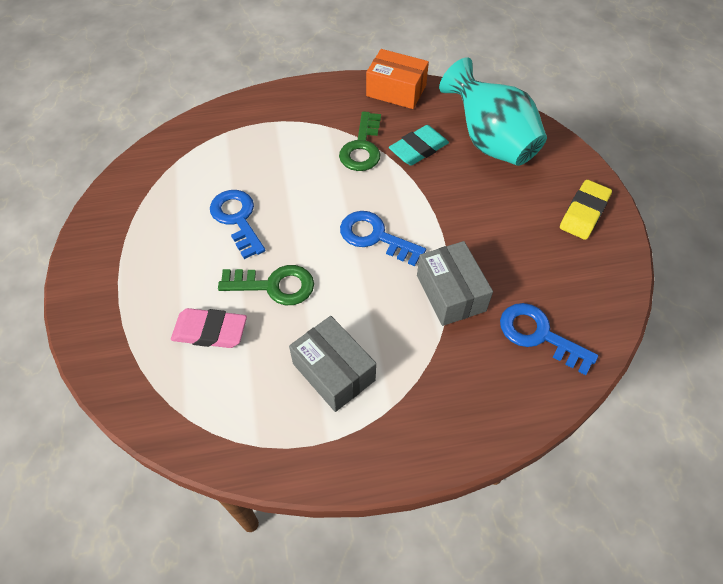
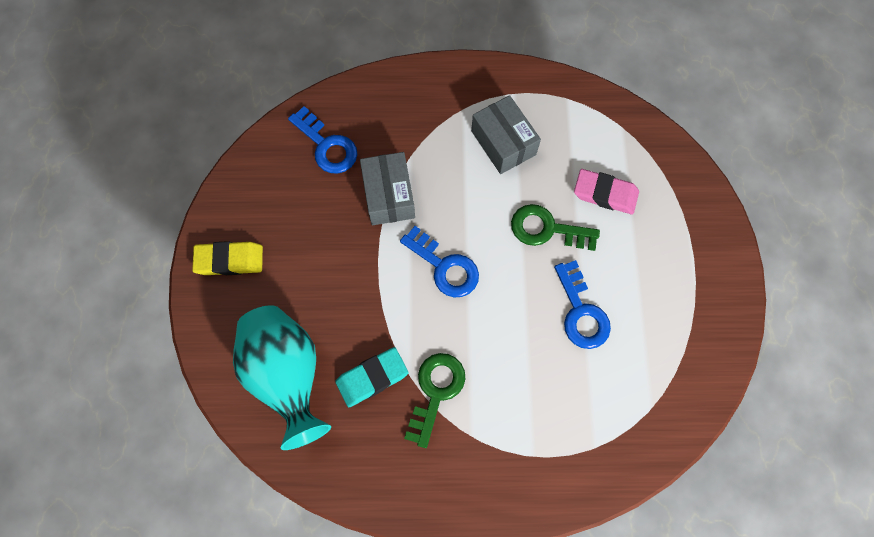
camera: 170 degrees left, 15 degrees up
(396, 91) = (374, 486): orange box -> none
(584, 213) = (230, 260): yellow eraser -> yellow eraser turned 45 degrees clockwise

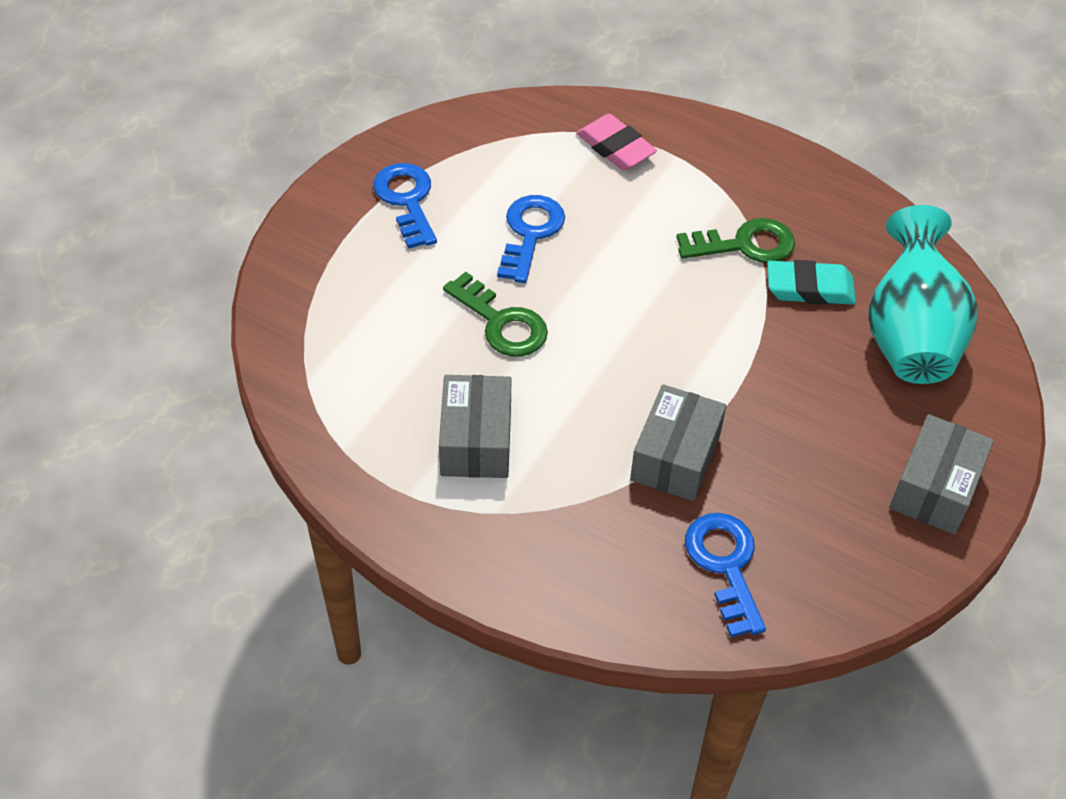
camera: 150 degrees left, 20 degrees down
(230, 260) = (935, 488): yellow eraser -> grey box
(435, 392) = (744, 245): green key -> green key turned 150 degrees counterclockwise
(444, 266) = (655, 347): blue key -> blue key (407, 201)
(605, 194) = (399, 322): pink eraser -> pink eraser (615, 147)

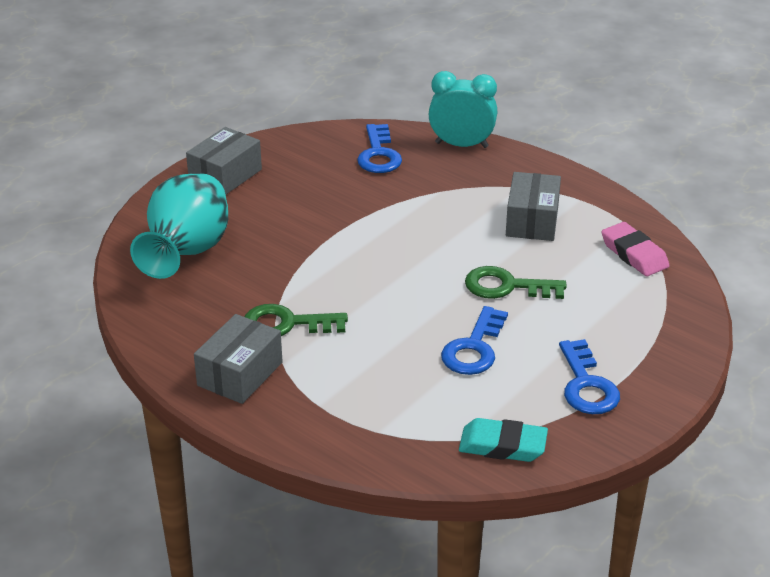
camera: 170 degrees left, 15 degrees down
(501, 322) = (507, 286): green key -> green key turned 45 degrees counterclockwise
(599, 606) = (461, 145): none -> turquoise clock
(615, 147) = (377, 417): pink eraser -> pink eraser (634, 254)
(675, 457) = (393, 203): grey box -> grey box (240, 374)
(809, 288) = (247, 289): turquoise eraser -> turquoise eraser (502, 445)

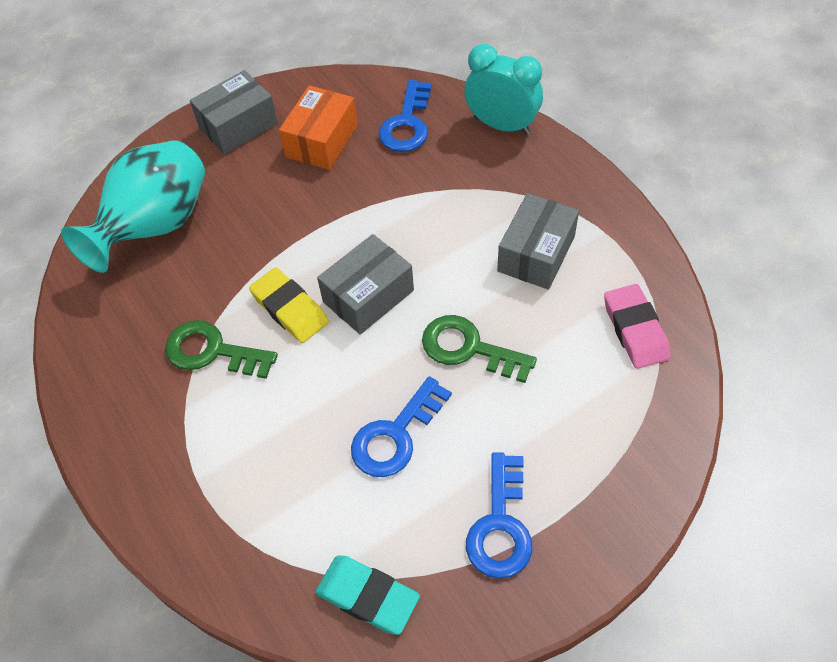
camera: 20 degrees right, 20 degrees up
(240, 374) = (136, 413): grey box -> grey box (368, 296)
(308, 176) = (321, 141): none -> orange box
(340, 287) = (290, 309): none -> yellow eraser

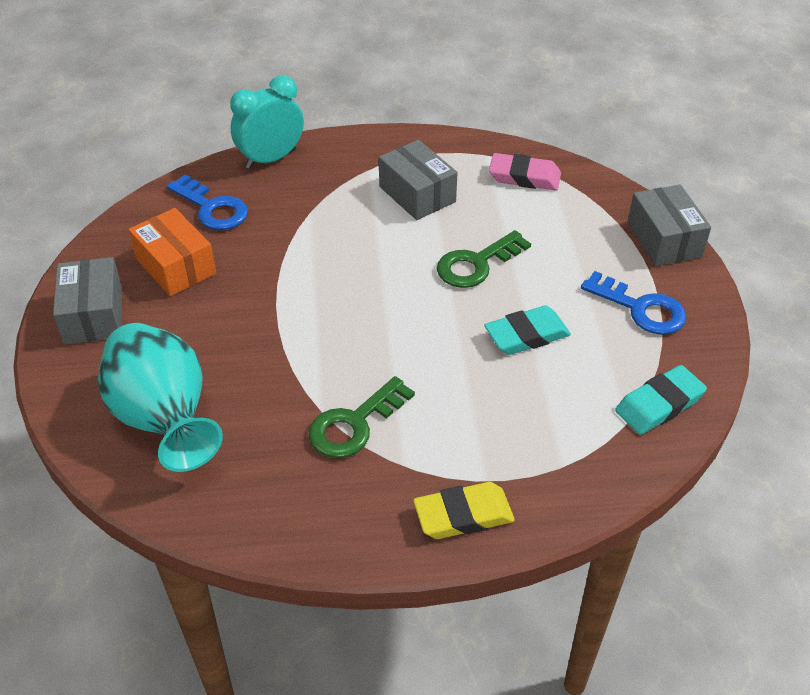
camera: 65 degrees left, 10 degrees down
(290, 309) = (350, 355): yellow eraser -> yellow eraser (463, 515)
(368, 296) = (379, 301): grey box -> grey box (664, 239)
(396, 435) = (527, 335): blue key -> turquoise eraser

